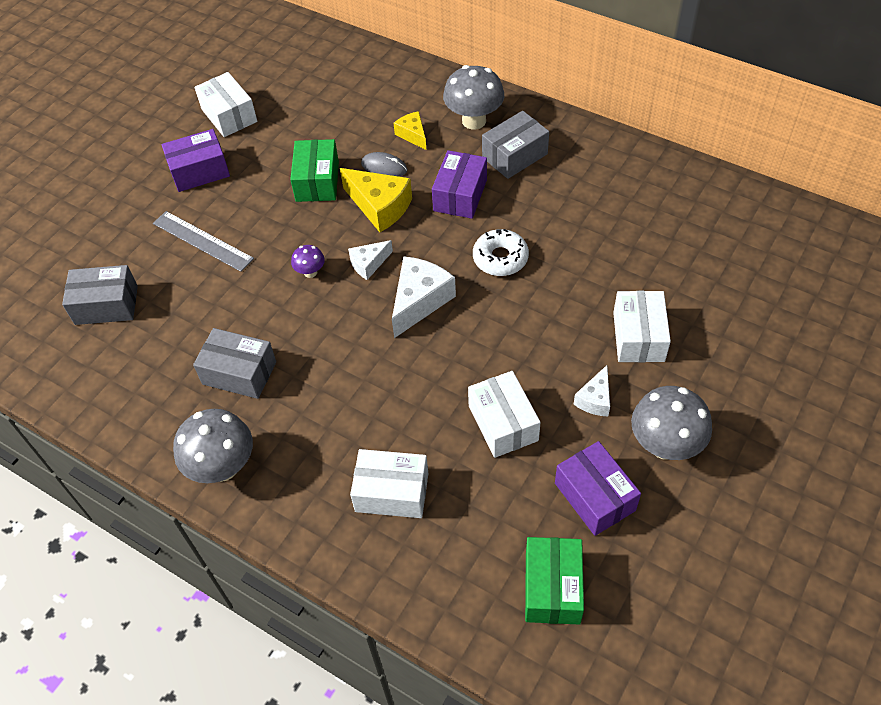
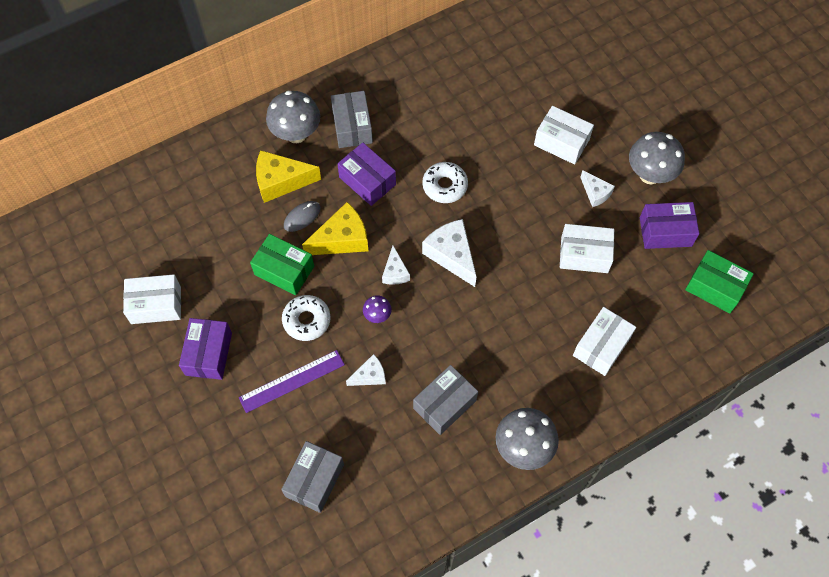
camera: 65 degrees left, 10 degrees up
(202, 241) = (292, 381): grey ruler -> purple ruler
(239, 296) = (370, 376): none -> white cheese
(273, 222) = (306, 320): none -> white donut
(413, 135) = (281, 181): yellow cheese -> yellow cheese, size x1.74

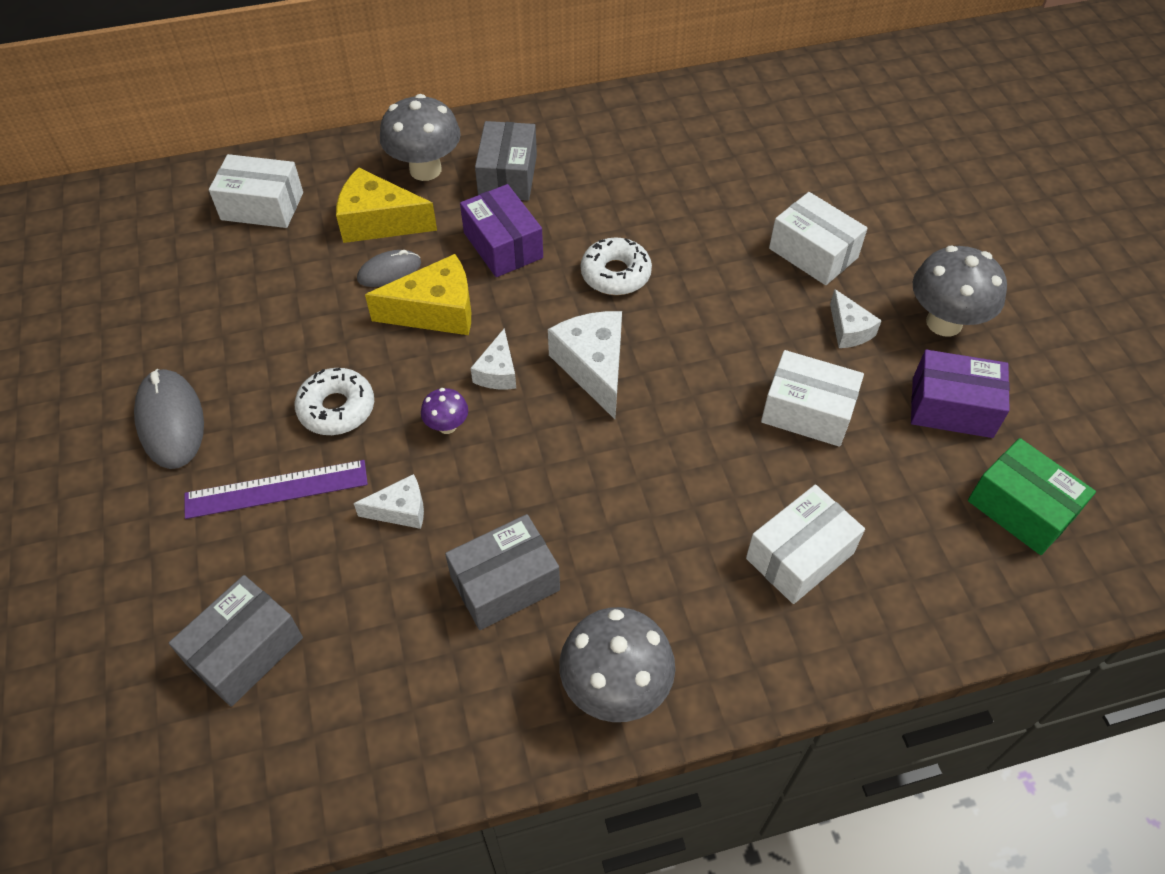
camera: 15 degrees right, 10 degrees down
(156, 305) = (129, 339): white box -> white box (262, 206)
(209, 354) = (171, 421): purple box -> grey mouse
(284, 270) = (333, 334): green box -> none

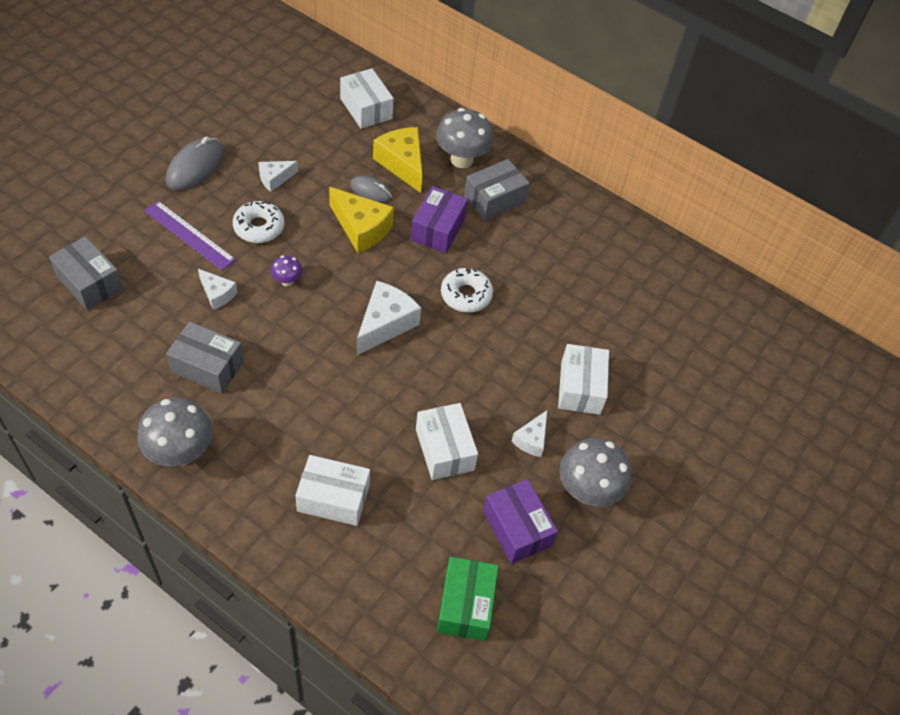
camera: 45 degrees right, 0 degrees up
(245, 651) = (89, 283): grey box -> grey box turned 45 degrees clockwise
(497, 372) = (343, 281): white cheese -> white cheese (275, 179)

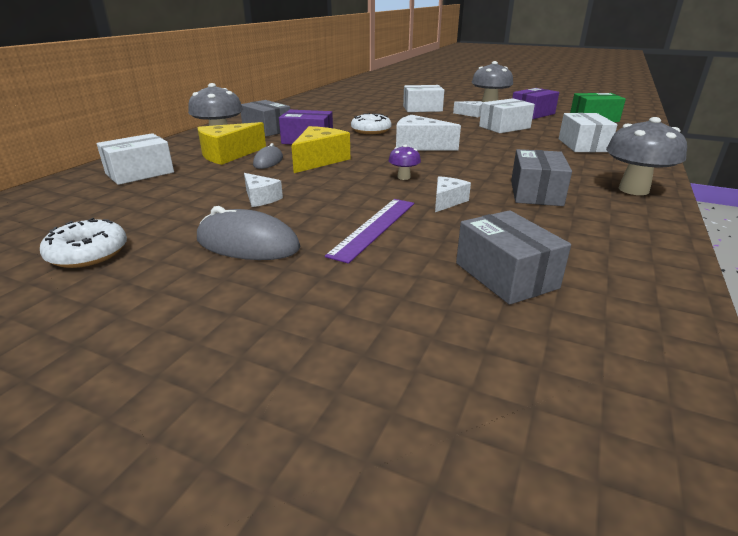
camera: 95 degrees left, 25 degrees down
(89, 283) = (506, 275): grey box -> grey box turned 60 degrees counterclockwise
(259, 227) = (340, 196): white donut -> white donut (88, 253)

